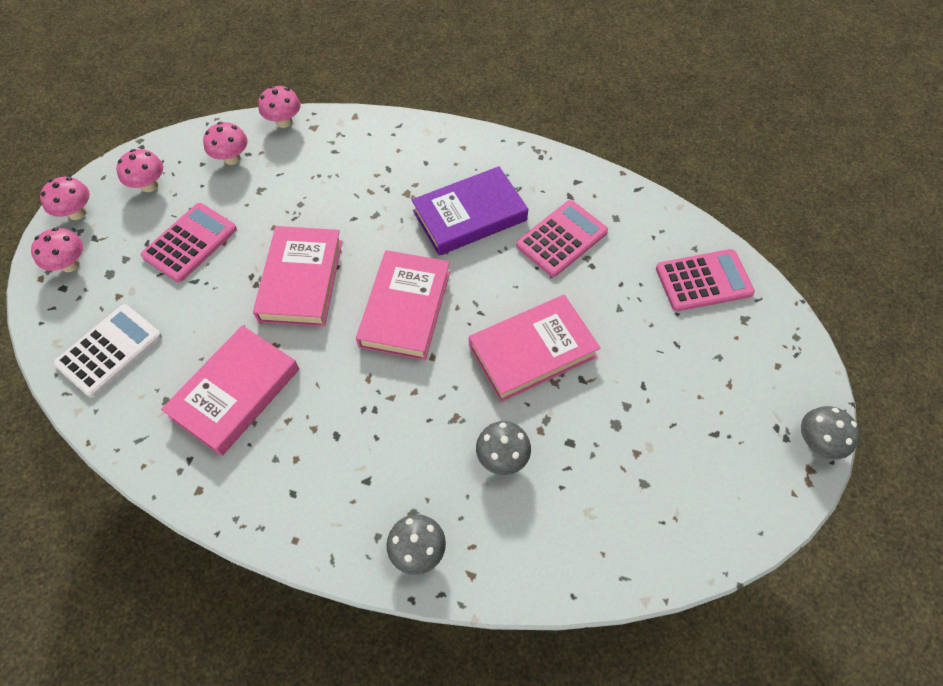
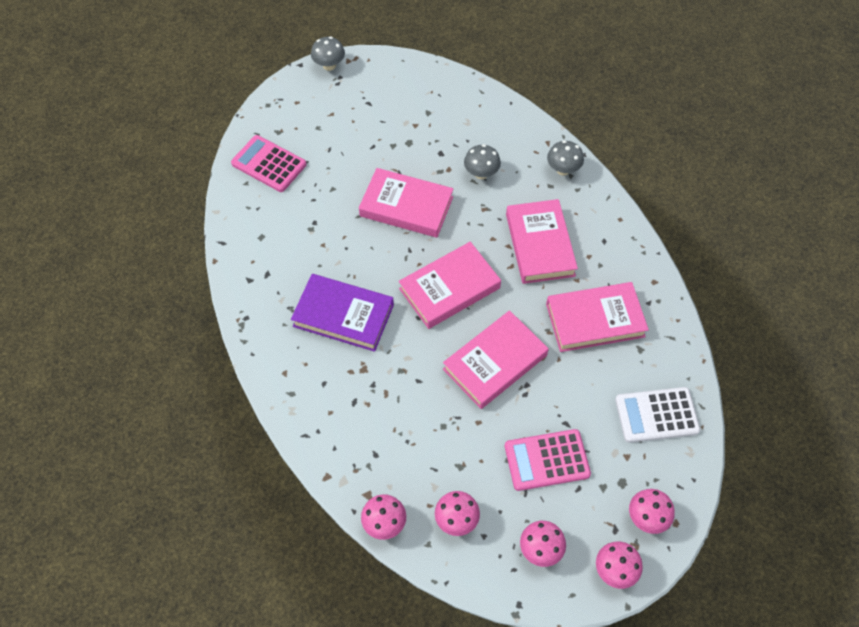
camera: 135 degrees left, 0 degrees up
(359, 426) = (540, 245): none -> pink book
(561, 239) = (309, 252): pink calculator -> none

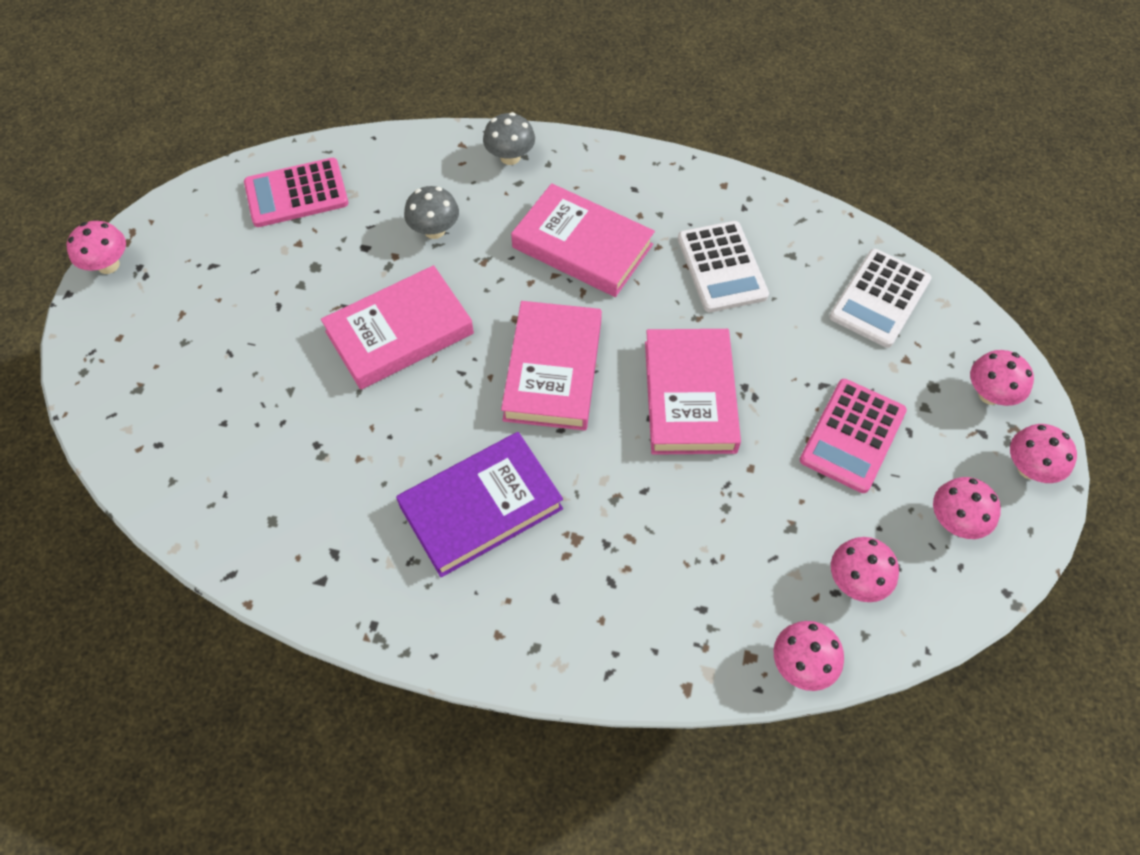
camera: 50 degrees left, 0 degrees up
(269, 164) = (174, 434): pink calculator -> pink calculator (296, 193)
(329, 65) = (108, 265): grey mushroom -> pink mushroom
(595, 320) = (722, 267): pink book -> white calculator

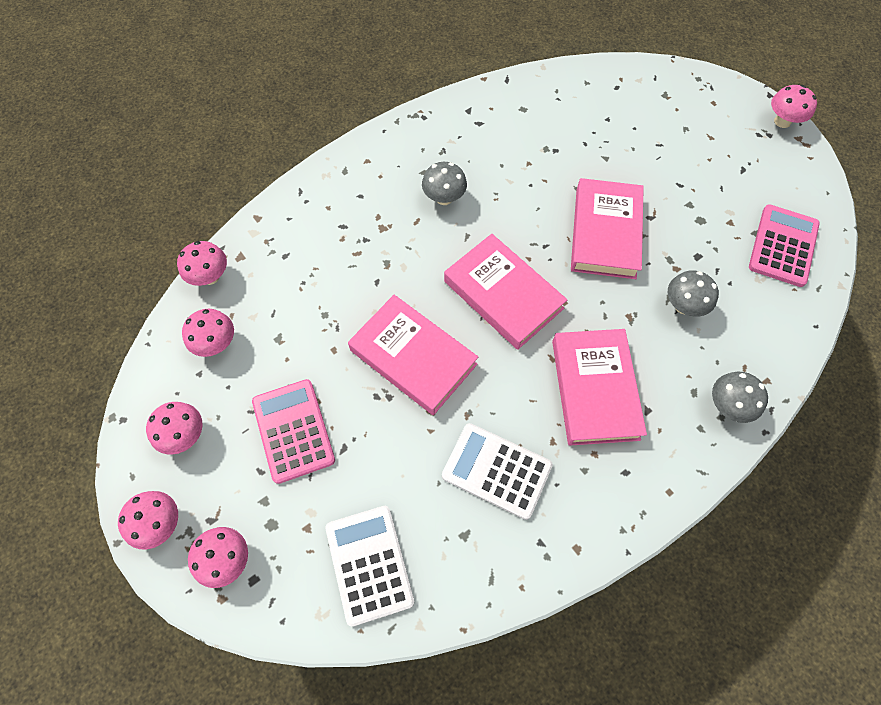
camera: 130 degrees right, 5 degrees up
(481, 507) = (444, 198): purple book -> grey mushroom
(582, 246) = (594, 389): pink book -> pink book turned 75 degrees counterclockwise

